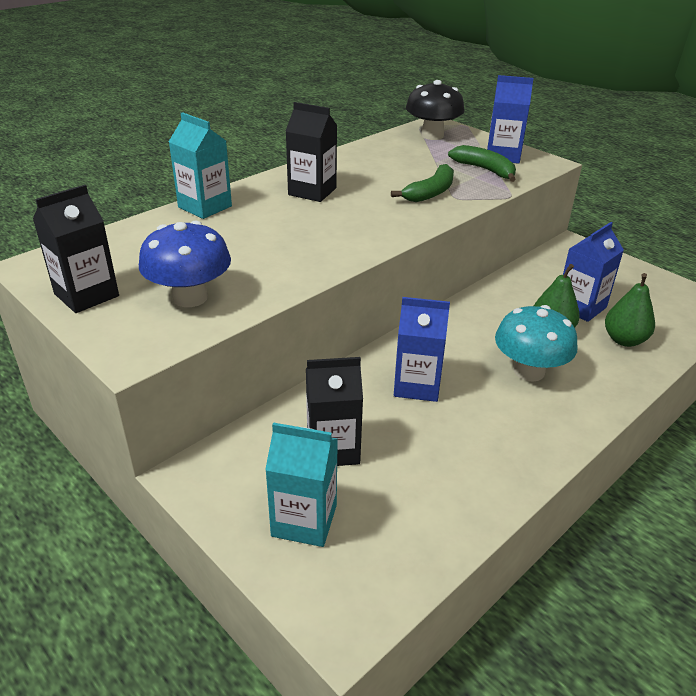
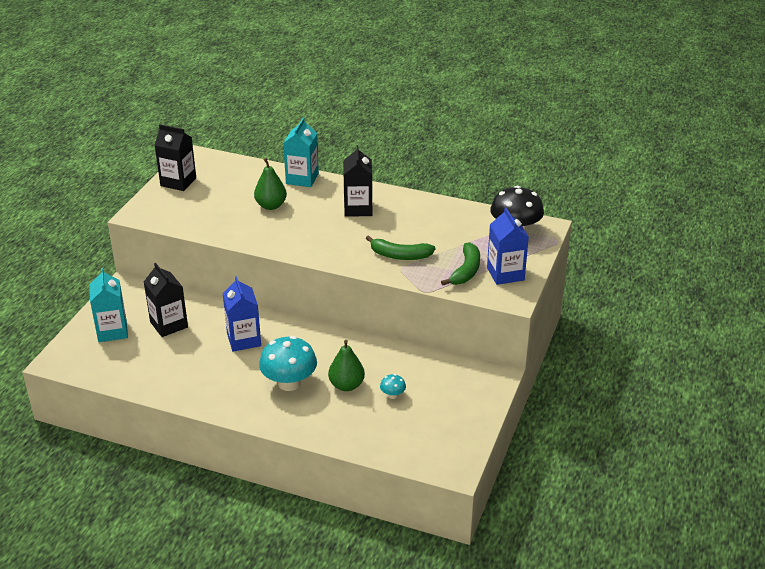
camera: 65 degrees right, 0 degrees up
(190, 297) = (196, 211): blue mushroom -> none
(580, 307) = (392, 395): blue carton -> turquoise mushroom
(624, 340) = (360, 423): green pear -> green pear (271, 205)

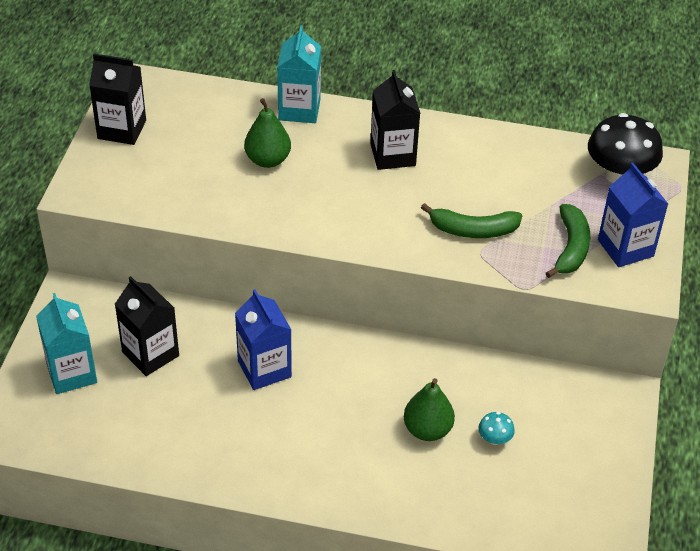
camera: 10 degrees left, 10 degrees up
(289, 383) = (347, 435): turquoise mushroom -> none

